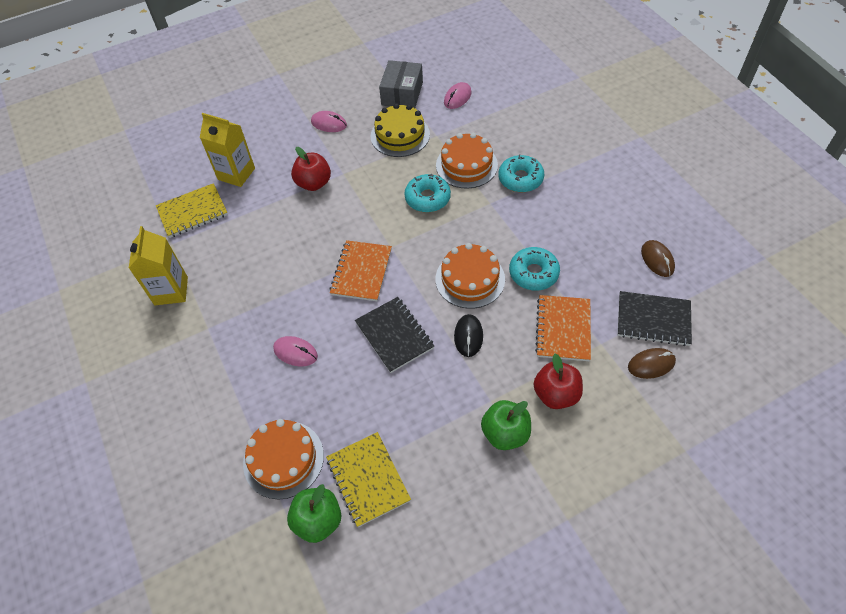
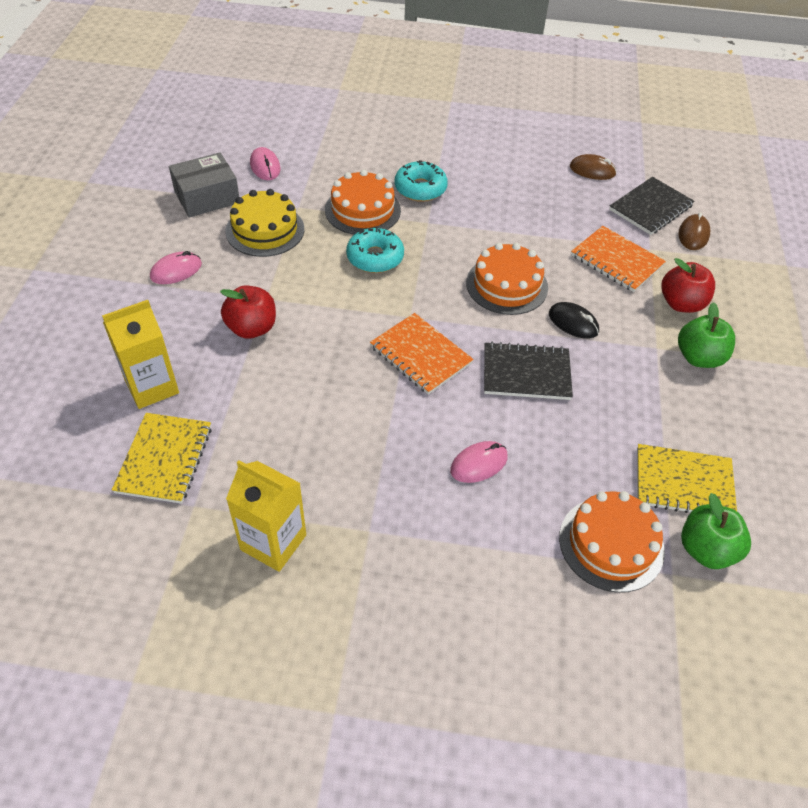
camera: 60 degrees left, 5 degrees down
(402, 93) = (207, 197): grey box -> grey box turned 75 degrees counterclockwise
(533, 273) = (539, 243): turquoise donut -> none

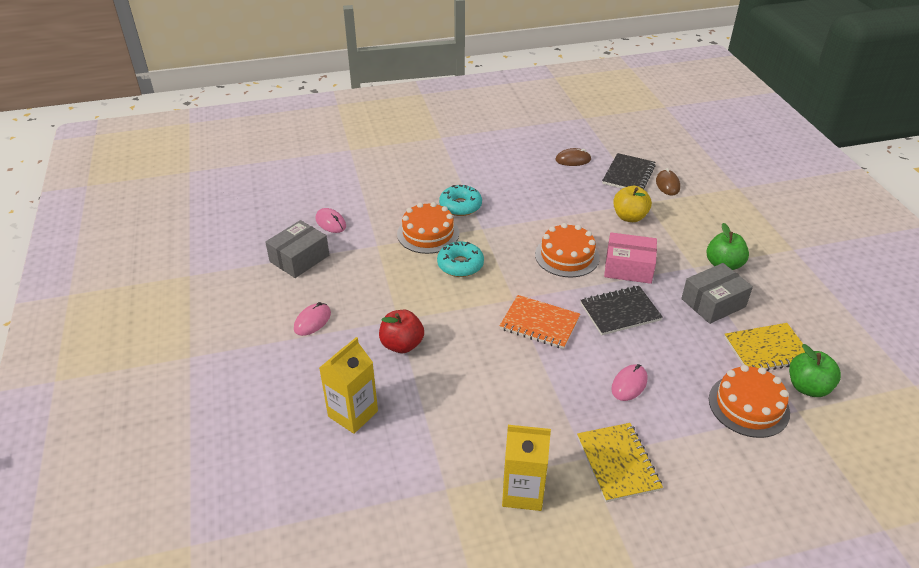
camera: 20 degrees left, 10 degrees down
(164, 459) = (400, 463): yellow notebook -> yellow notebook (618, 463)
(265, 230) = (363, 270): yellow cake -> none
(573, 323) = (628, 267): black mouse -> pink box
(616, 261) = (629, 217): orange notebook -> yellow apple
(652, 400) = (713, 303): none -> grey box
(681, 304) = (689, 233): red apple -> none

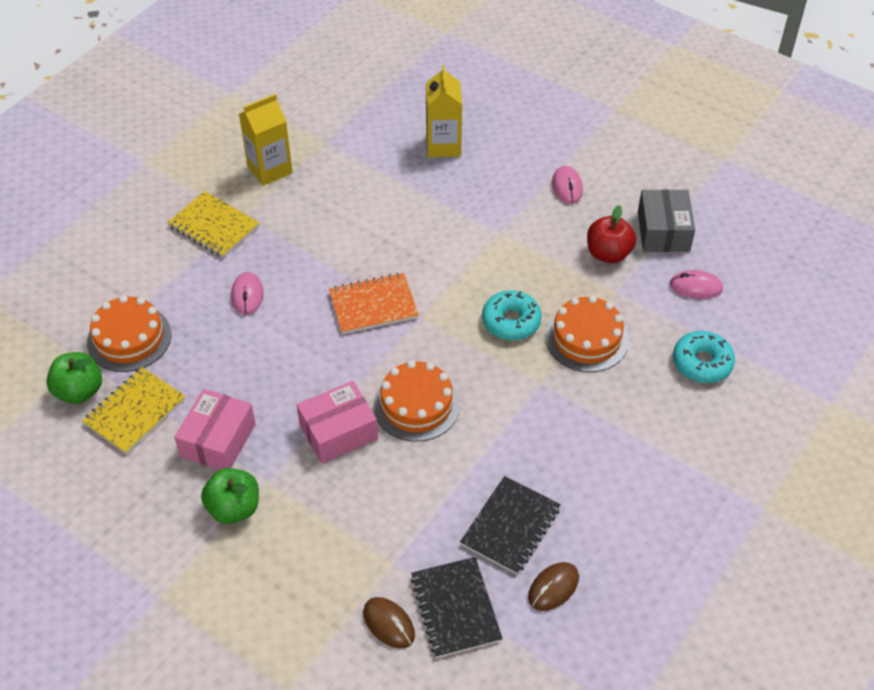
camera: 140 degrees right, 10 degrees up
(402, 345) = (470, 213): red apple -> red apple (608, 254)
(460, 206) = (599, 400): turquoise donut -> turquoise donut (702, 363)
(620, 312) = (307, 366): black notebook -> black notebook (510, 526)
(629, 217) = (394, 518): yellow apple -> none
(713, 303) = (218, 440): grey box -> pink box

